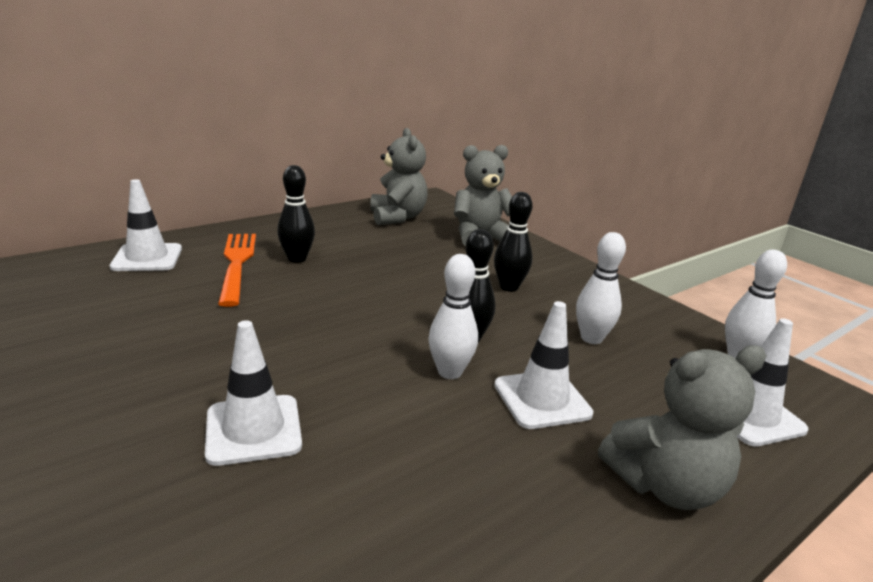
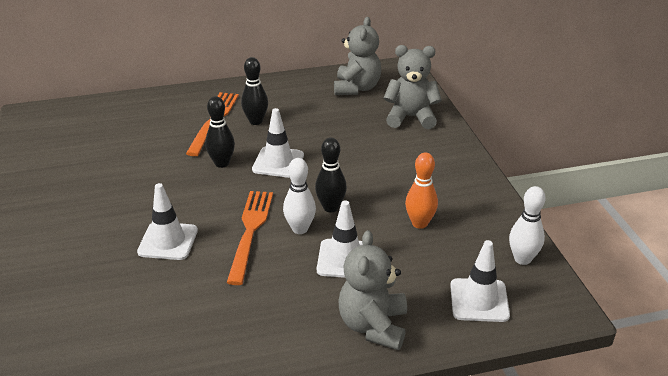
camera: 25 degrees right, 10 degrees up
(147, 258) = (159, 107): white traffic cone -> white traffic cone (278, 162)
(381, 389) = (250, 232): none -> orange fork
(509, 287) = (394, 170): black bowling pin -> black bowling pin (222, 163)
(591, 338) = (419, 223): white bowling pin -> orange bowling pin
(665, 485) = (373, 326): grey teddy bear -> grey teddy bear turned 90 degrees clockwise

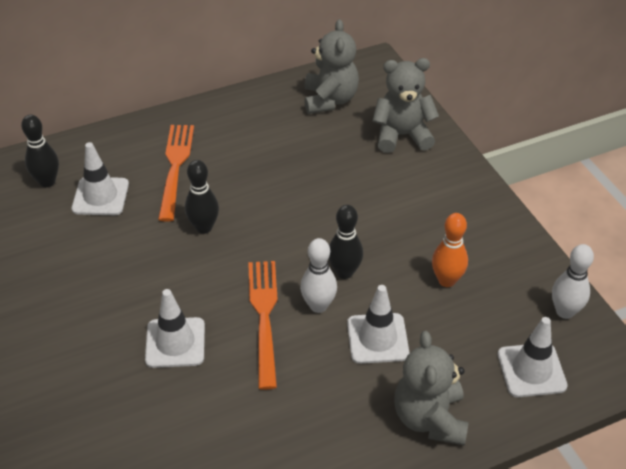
camera: 10 degrees left, 10 degrees up
(256, 121) = (225, 162): black bowling pin -> black bowling pin (47, 182)
(278, 162) = (268, 218): white traffic cone -> white traffic cone (100, 196)

